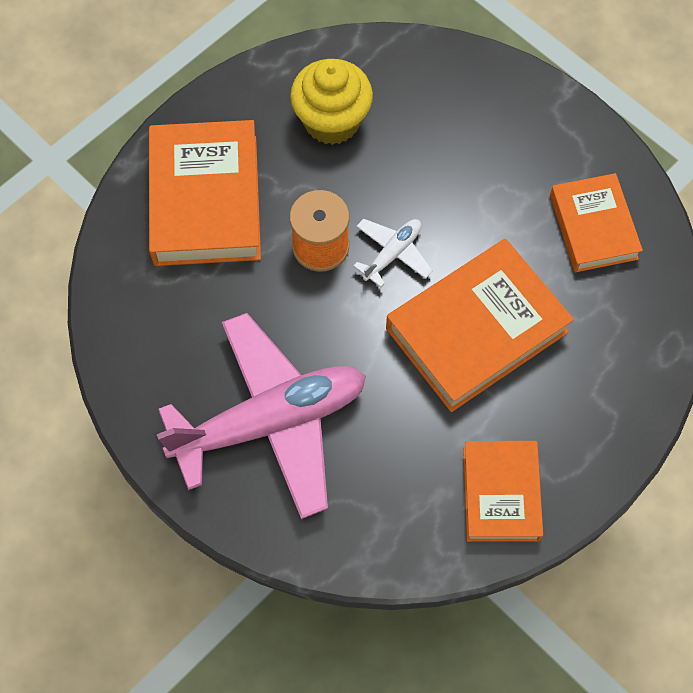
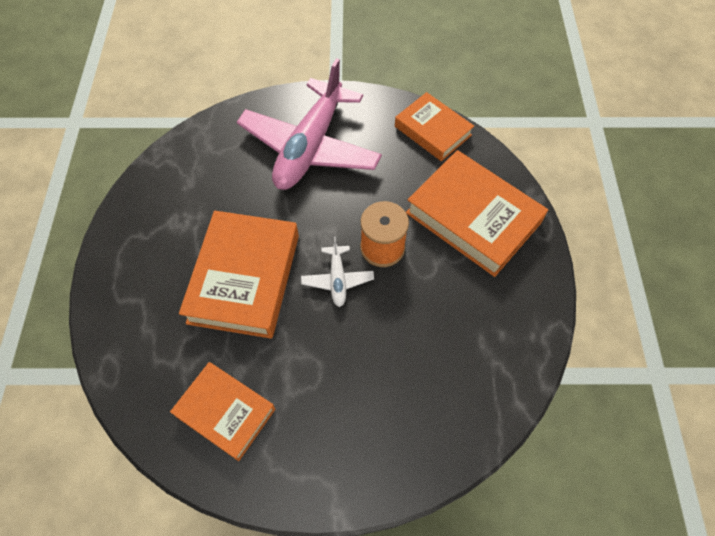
camera: 135 degrees right, 5 degrees down
(332, 121) = (465, 329): yellow cupcake -> none
(501, 493) = (156, 207): orange book -> orange book (432, 131)

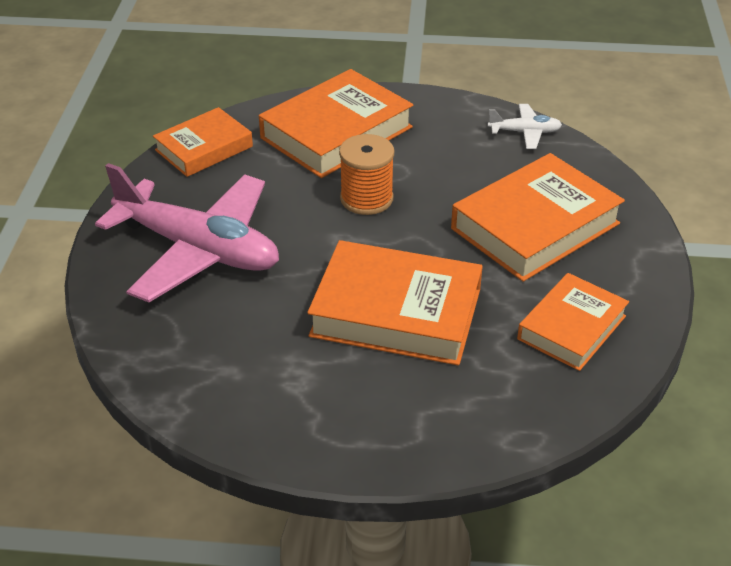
camera: 85 degrees left, 20 degrees down
(337, 279) = (405, 235): white plane -> white plane (524, 132)
(358, 385) = (535, 226): none -> orange book

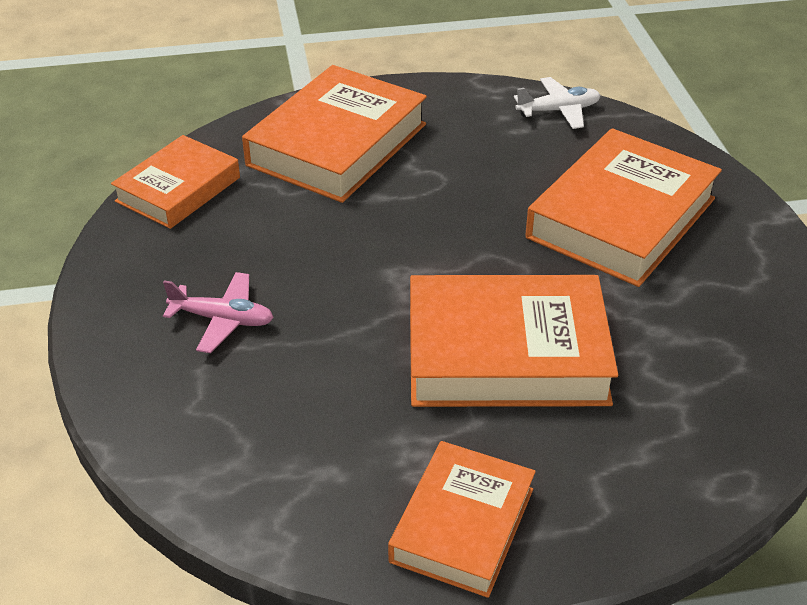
camera: 15 degrees left, 0 degrees up
(198, 250) = (222, 320): pink plane -> pink plane, size x0.43
(366, 198) = (408, 218): orange spool -> none
(571, 327) = (720, 332): orange book -> orange book (462, 525)

